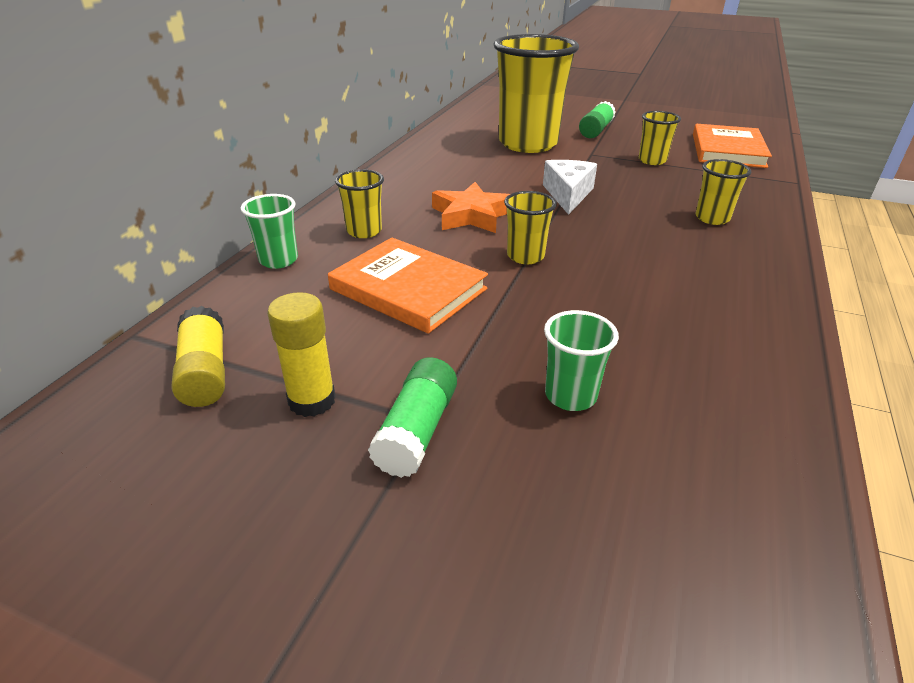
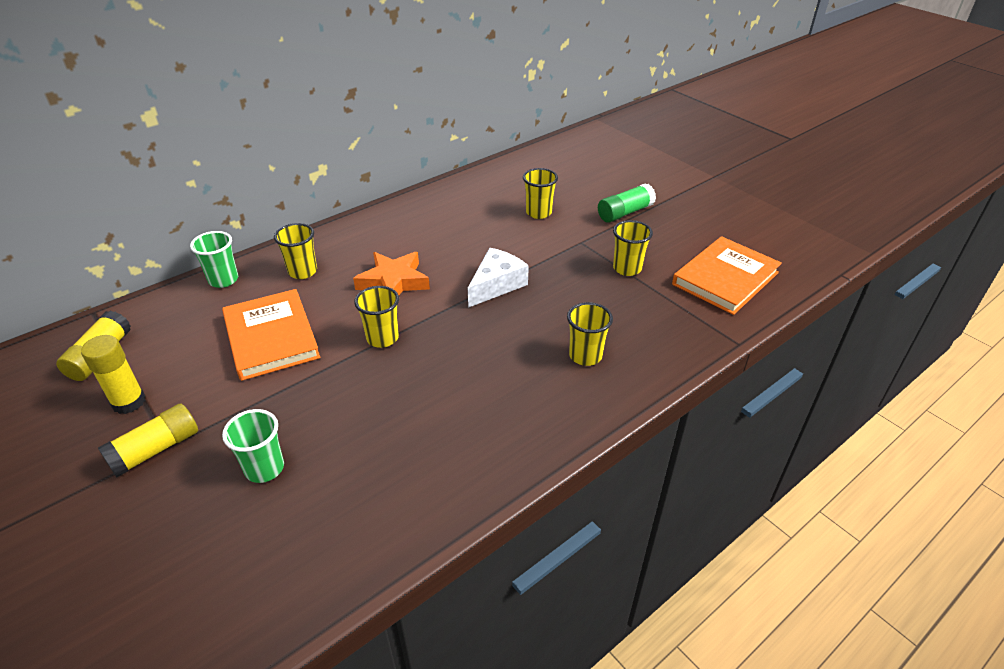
camera: 30 degrees right, 5 degrees up
(417, 431) = (155, 450): green glue stick -> yellow glue stick
(528, 144) = (538, 212): yellow cup -> yellow cup, size x0.44

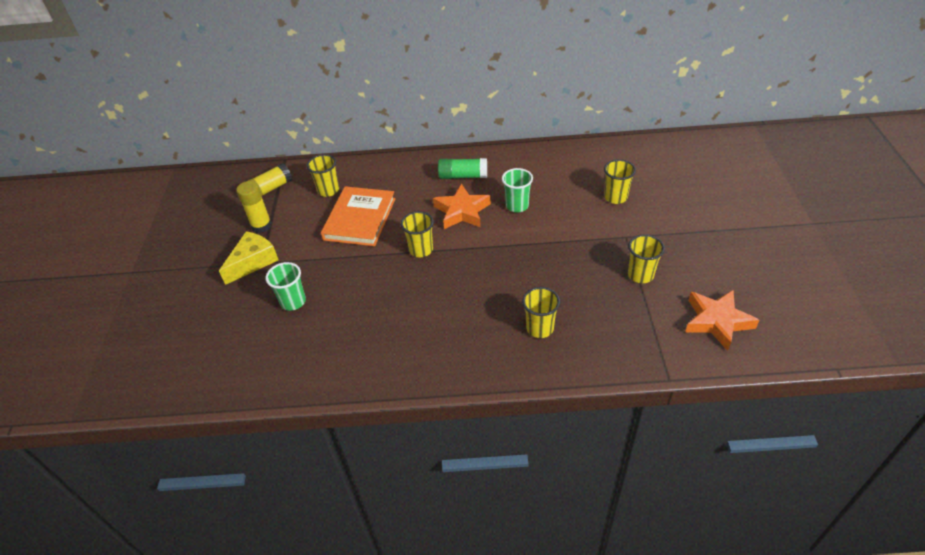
camera: 40 degrees right, 5 degrees up
(155, 450) = (253, 262): yellow glue stick -> yellow cheese
(223, 280) = (365, 166): green cup -> green cup (517, 206)
(302, 271) = (413, 179): yellow cup -> yellow cup (328, 190)
(496, 285) = (528, 244): white cheese -> none
(625, 213) = (688, 226): green glue stick -> green glue stick (463, 176)
(725, 278) = (717, 321): orange book -> orange star

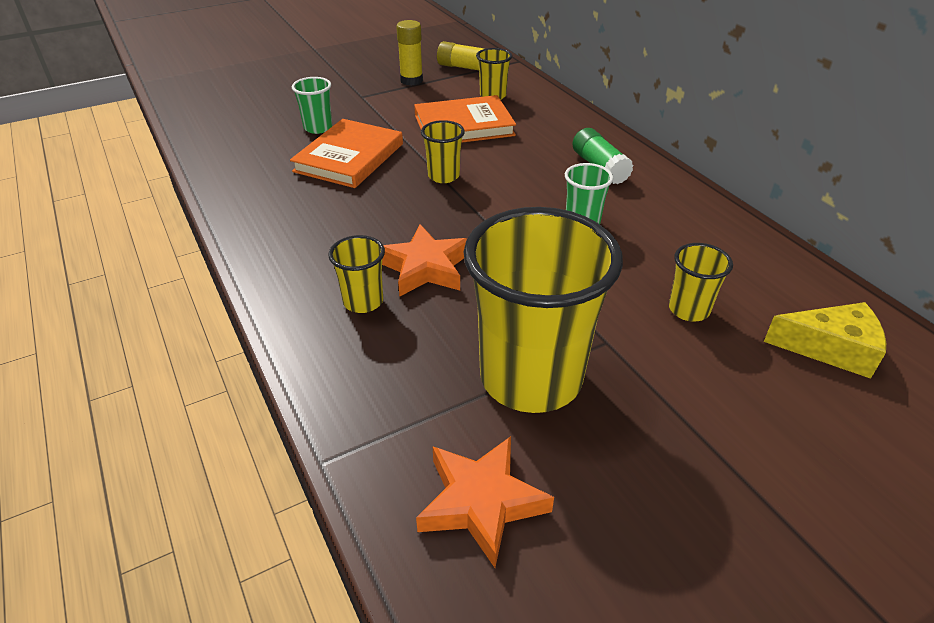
camera: 60 degrees right, 5 degrees down
(253, 262) = (359, 92): yellow cheese -> yellow cheese (831, 349)
(357, 294) = (349, 157): none -> orange book
(462, 211) = (533, 184): orange star -> orange star (425, 267)
(640, 275) = (531, 378): yellow cup -> yellow cup, size x2.25

